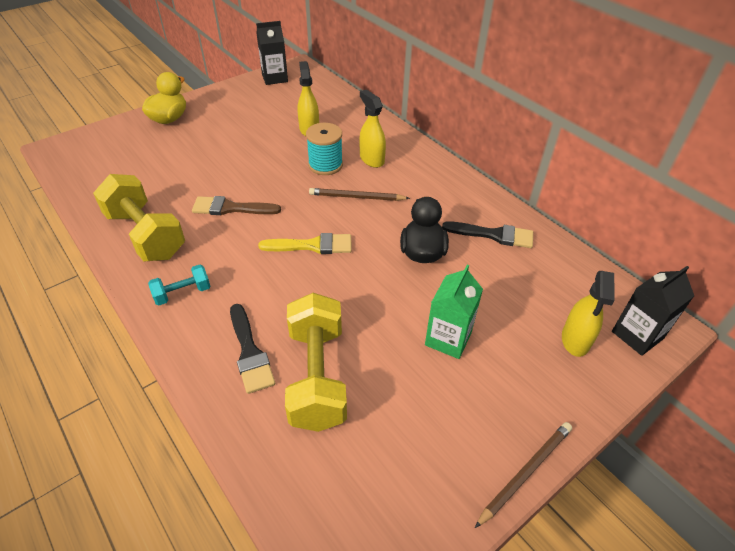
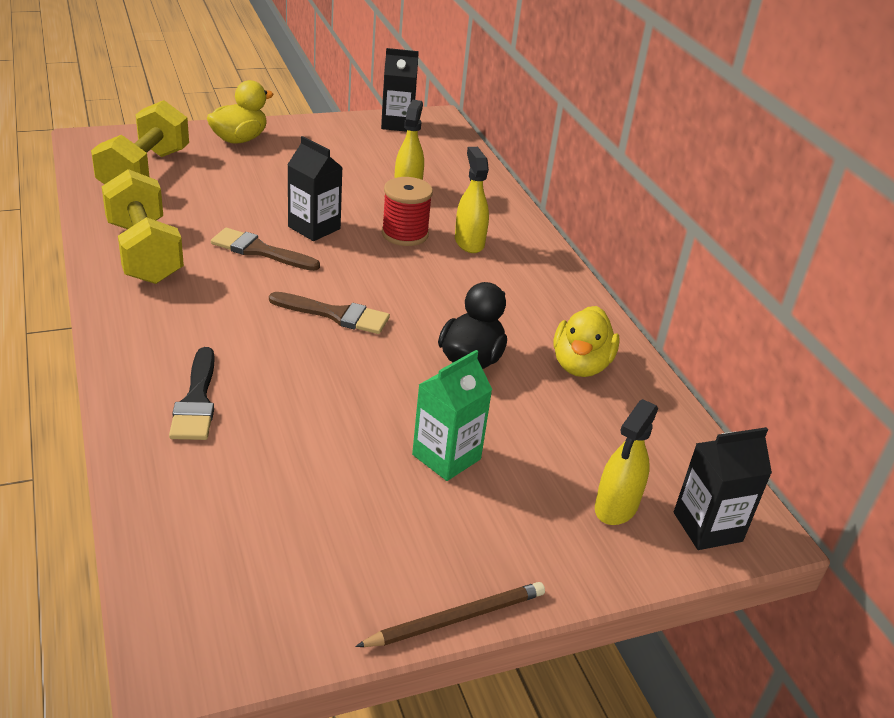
camera: 15 degrees right, 10 degrees down
(183, 293) = (153, 321): turquoise dumbbell -> none
(260, 178) = (314, 228): none -> black carton
(312, 245) = (336, 315): yellow brush -> brown brush
(317, 376) = (261, 447): yellow dumbbell -> yellow dumbbell (145, 172)
(325, 165) = (405, 234): turquoise spool -> red spool
(356, 197) = (423, 278): brown pencil -> none
(493, 235) = (580, 365): black brush -> yellow duck

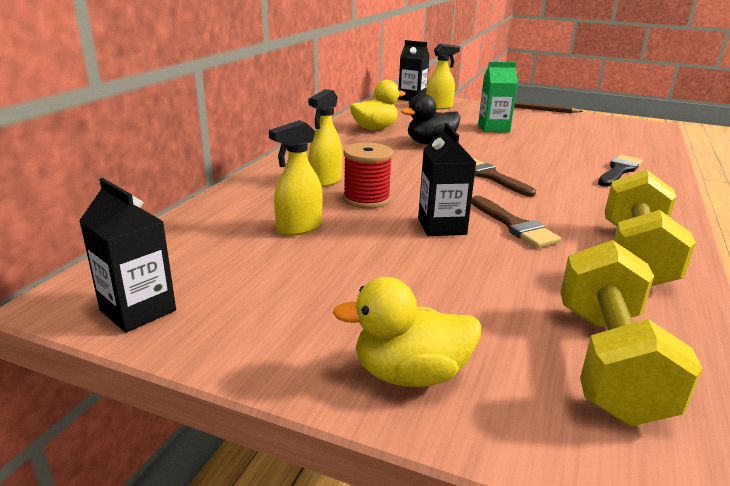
camera: 135 degrees left, 10 degrees down
(145, 172) = (608, 362): yellow dumbbell -> yellow dumbbell turned 45 degrees counterclockwise

